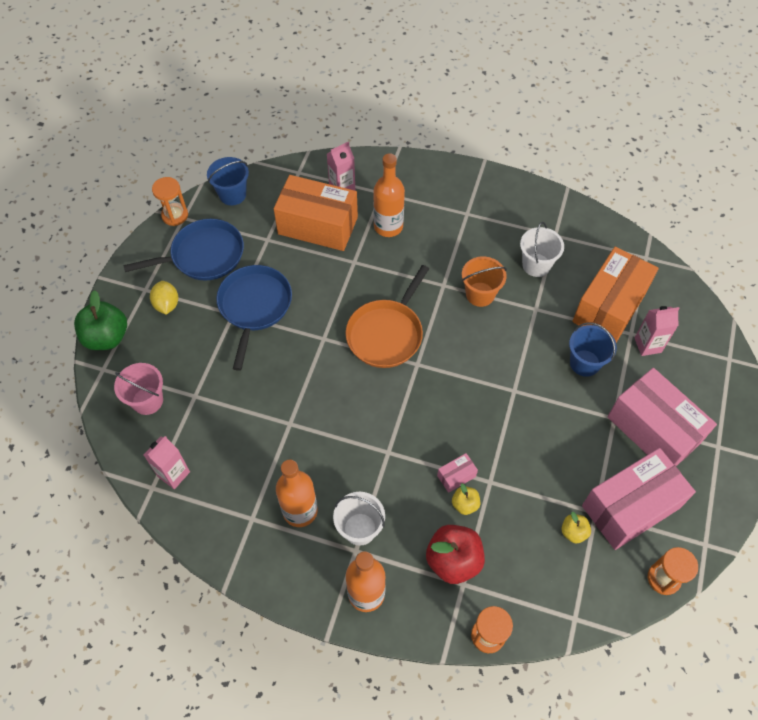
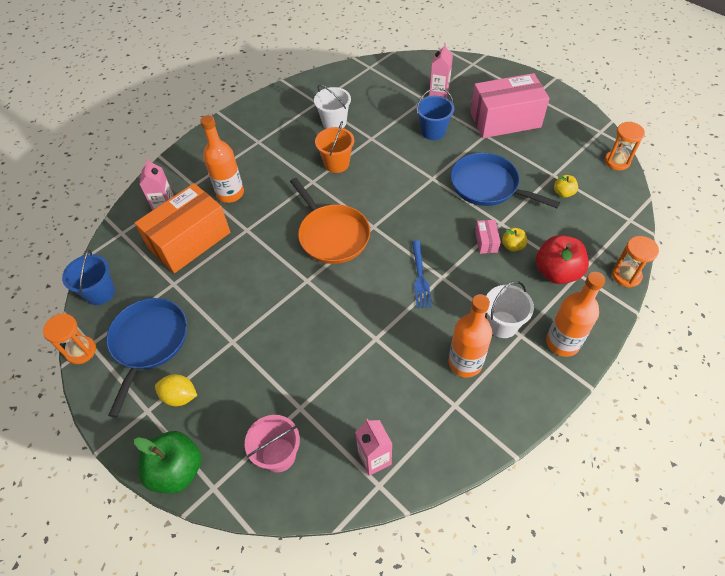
camera: 60 degrees left, 5 degrees down
(254, 306) = (237, 321): blue pan -> blue pan (487, 185)
(378, 432) = (420, 277): none -> blue fork
(609, 307) = (396, 100): orange box -> none
(630, 507) = (557, 155): pink box -> none

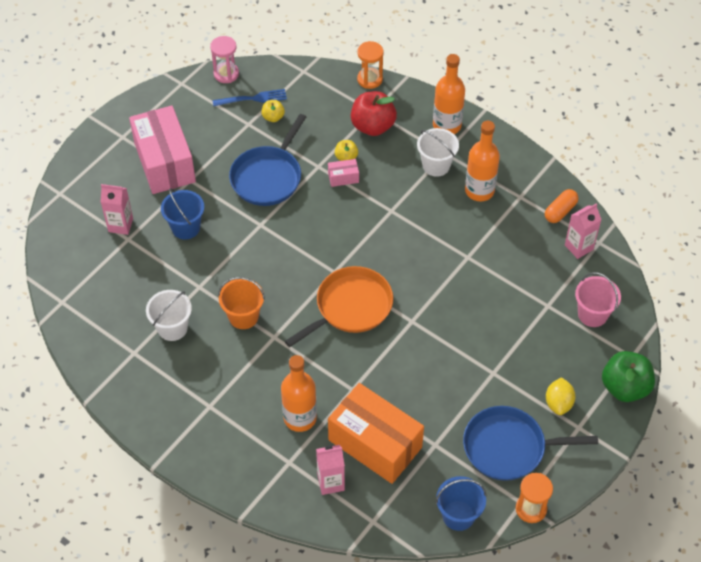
camera: 100 degrees left, 0 degrees up
(420, 277) = (393, 227): blue fork -> blue fork (253, 99)
(430, 447) = (560, 211): none -> orange capsule
(617, 161) = (226, 74): orange hourglass -> pink hourglass

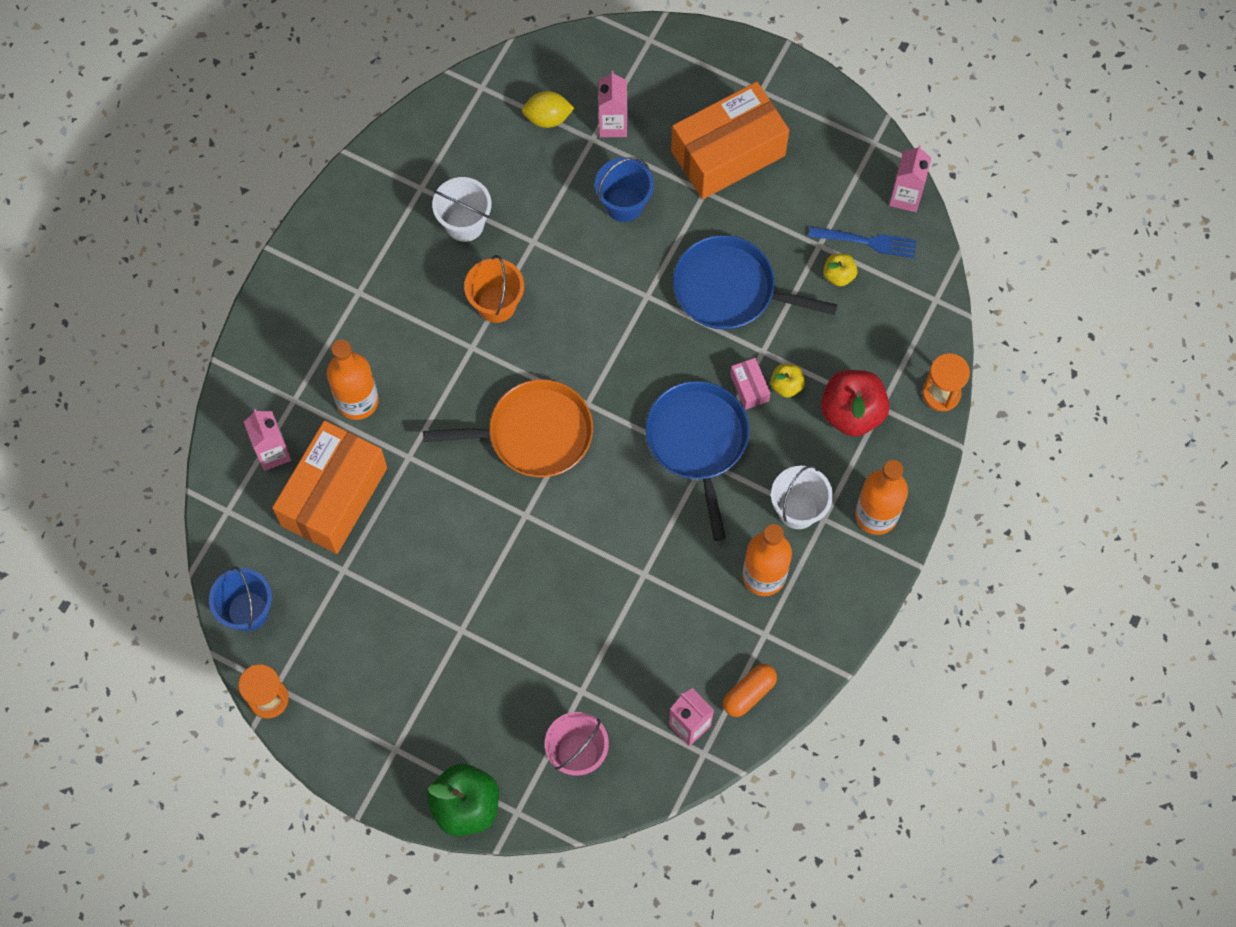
camera: 80 degrees right, 15 degrees up
(165, 162) = (728, 153): pink box -> orange box
(226, 74) = (905, 197): pink hourglass -> pink carton
(253, 99) = (867, 241): blue fork -> blue fork turned 60 degrees counterclockwise
(350, 307) = (534, 433): orange pan -> orange pan turned 45 degrees counterclockwise
(508, 447) = (352, 662): blue pan -> blue pan (698, 441)
(558, 403) = (427, 719): yellow lemon -> yellow lemon (547, 117)
(560, 211) = (749, 693): orange capsule -> orange capsule turned 75 degrees counterclockwise

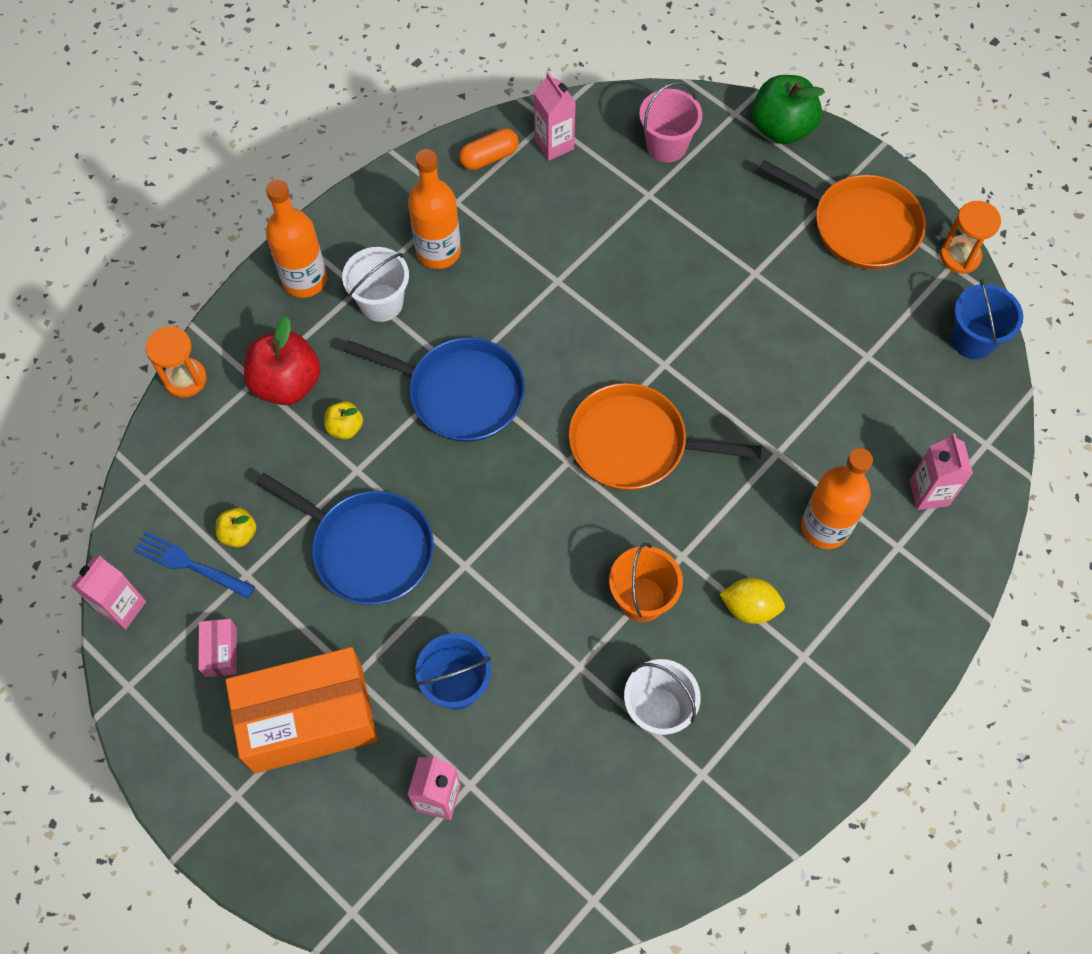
camera: 165 degrees left, 5 degrees down
(334, 496) = (866, 430): orange box -> none
(369, 709) = (860, 225): none -> orange pan
(547, 117) = (518, 830): yellow lemon -> yellow lemon (749, 607)
(698, 441) = (460, 393): blue pan -> blue pan turned 75 degrees counterclockwise
(749, 388) = (386, 435): pink box -> pink box (221, 652)

